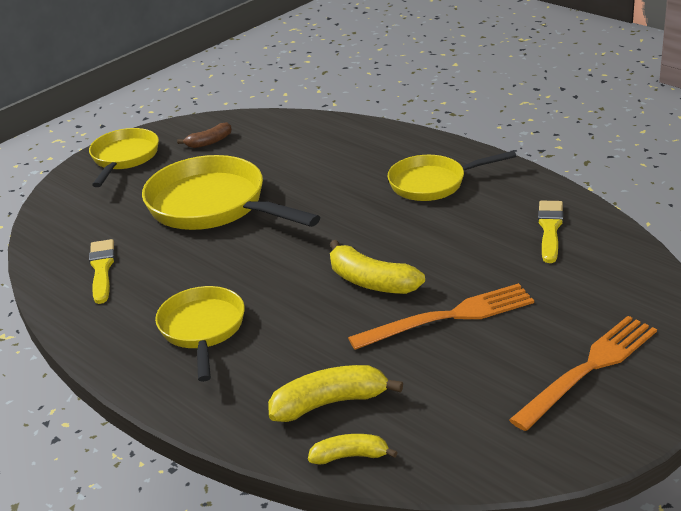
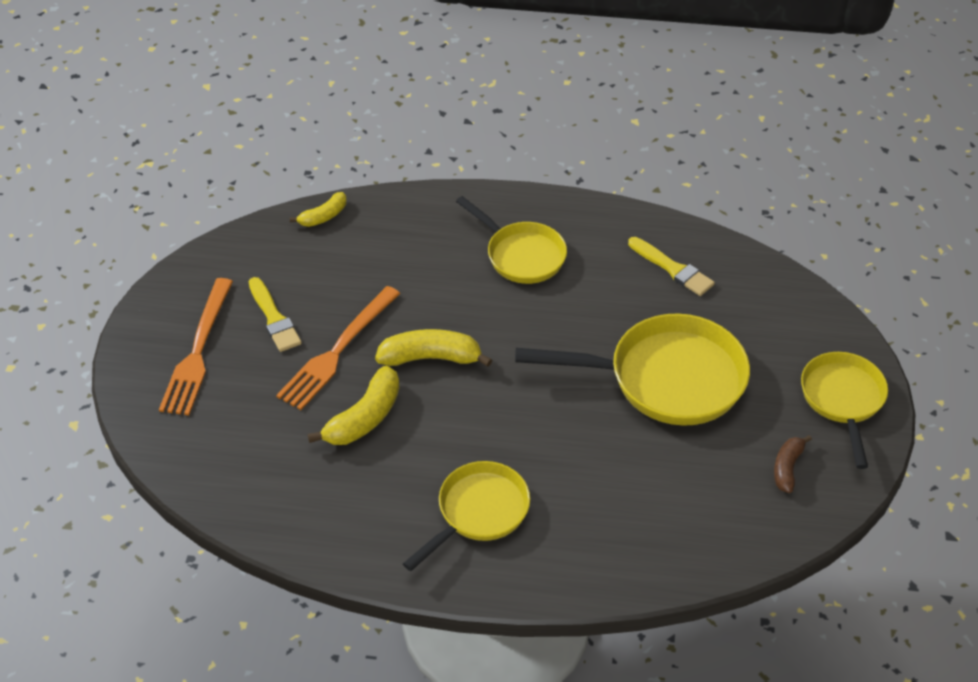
camera: 140 degrees right, 15 degrees up
(124, 158) = (843, 400): yellow pan -> yellow pan turned 150 degrees counterclockwise
(330, 403) = (369, 243): yellow banana -> yellow banana (364, 418)
(550, 229) = (313, 496): yellow brush -> yellow brush (274, 318)

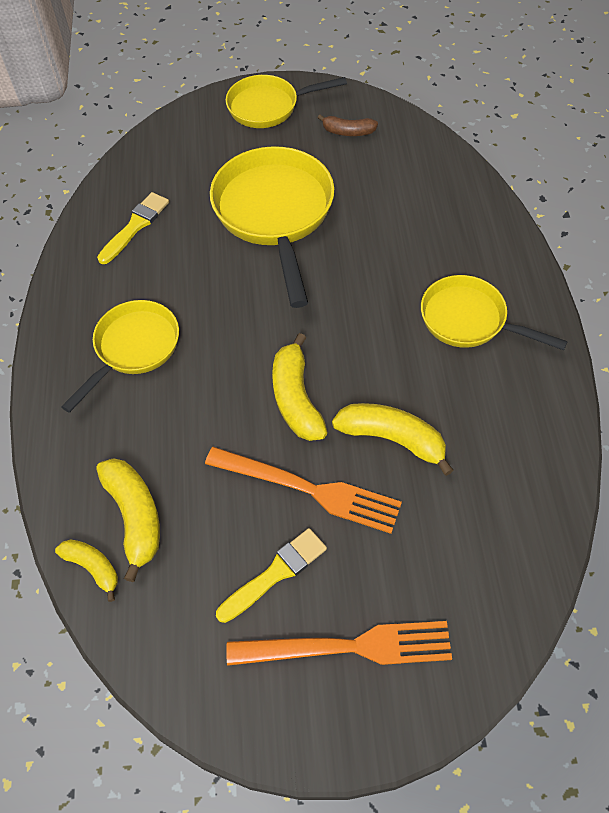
camera: 100 degrees left, 10 degrees up
(355, 242) = (135, 517): none -> yellow banana

